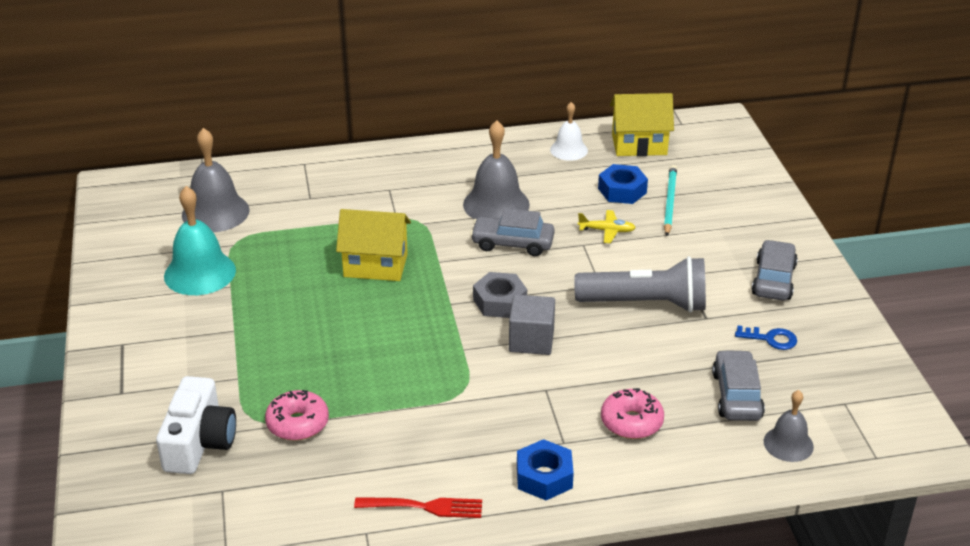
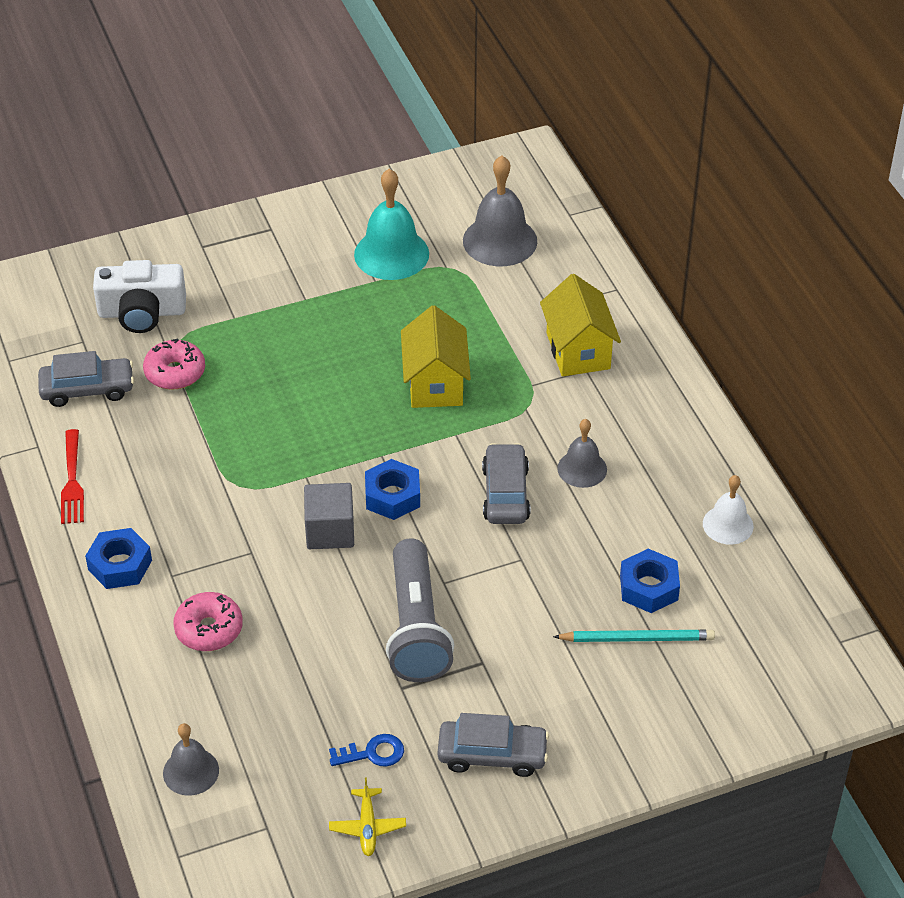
camera: 80 degrees right, 10 degrees up
(496, 204) = (582, 468): grey bell -> grey bell, size x0.60
(500, 302) = (392, 496): grey nut -> blue nut
(607, 231) = (555, 579): yellow plane -> yellow plane (367, 827)
(639, 144) = (766, 597): yellow house -> yellow house (578, 351)
(736, 395) = (265, 721): grey car -> grey car (87, 389)
(771, 339) = (373, 753): blue key -> blue key turned 105 degrees counterclockwise

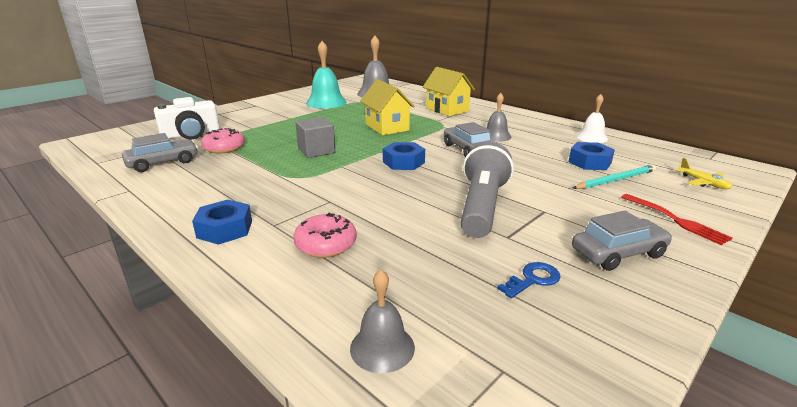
camera: 25 degrees left, 20 degrees down
(72, 480) = (164, 199): red fork -> red fork (675, 220)
(330, 531) = (377, 181): grey cube -> grey cube (316, 151)
(367, 827) = (593, 333): yellow plane -> yellow plane (703, 183)
(416, 628) = (481, 206): grey flashlight -> grey flashlight turned 135 degrees counterclockwise

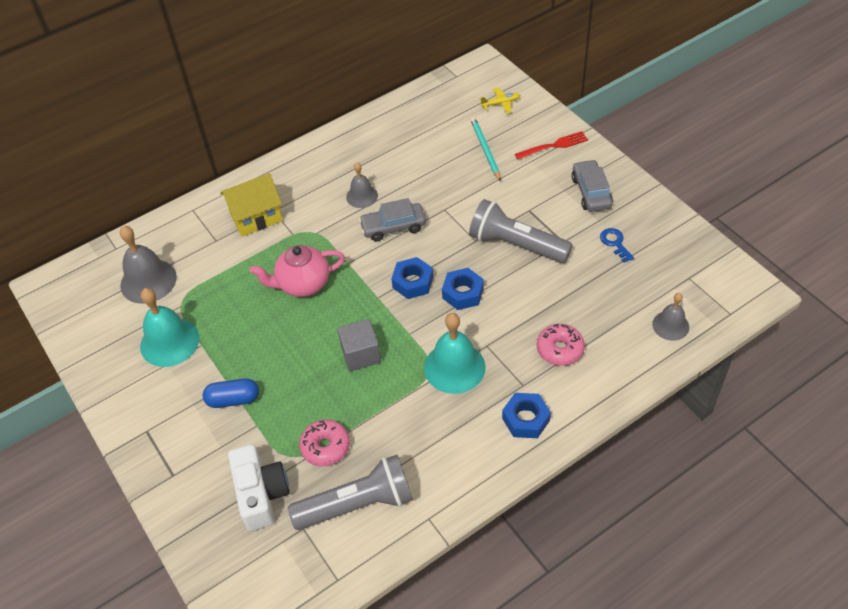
camera: 75 degrees left, 25 degrees up
(163, 163) = (358, 504): grey car -> grey flashlight
(276, 120) = (233, 400): none -> blue capsule
(301, 187) = (454, 367): none -> turquoise bell
(387, 127) = (303, 284): yellow house -> pink teapot
(589, 162) = (446, 151): blue nut -> blue nut (463, 293)
(591, 137) = (388, 127): white bell -> none

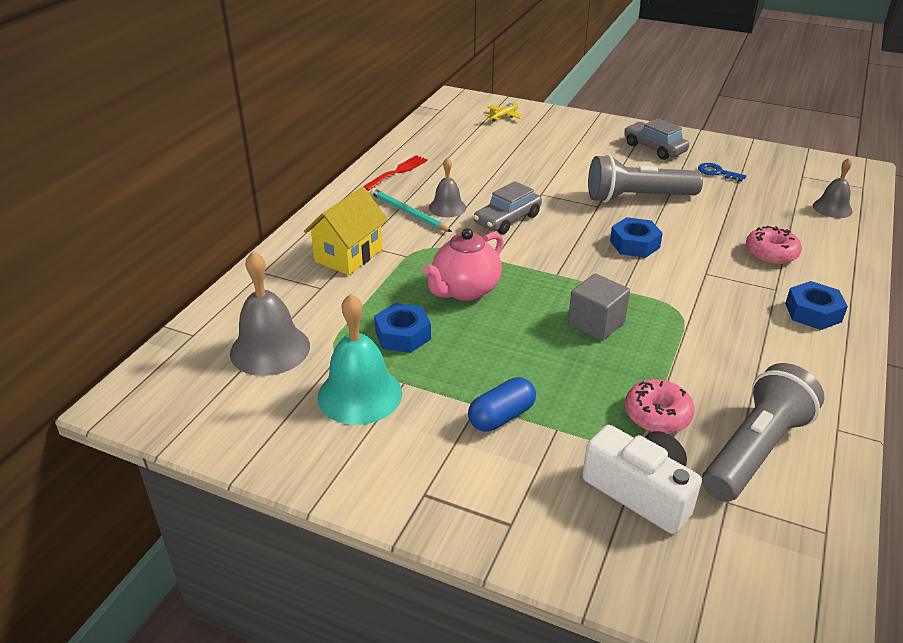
camera: 35 degrees left, 15 degrees down
(413, 282) = (577, 252): blue nut -> blue nut (403, 335)
(454, 367) = (699, 299): turquoise bell -> none
(485, 150) = (528, 147): turquoise pencil -> turquoise pencil (408, 213)
(553, 146) = (584, 130): red fork -> red fork (397, 172)

